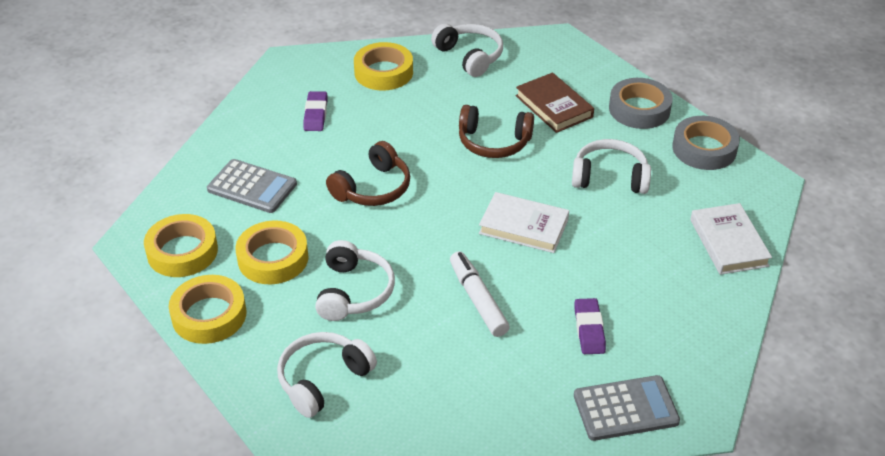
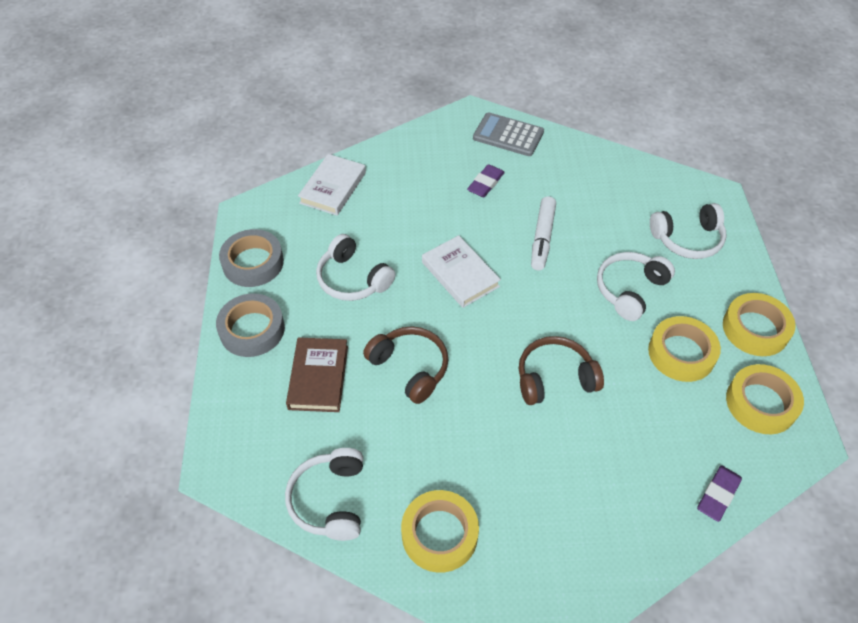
camera: 145 degrees left, 10 degrees up
(252, 187) = (667, 444): grey calculator -> none
(315, 114) = (554, 510): purple eraser -> purple eraser (718, 495)

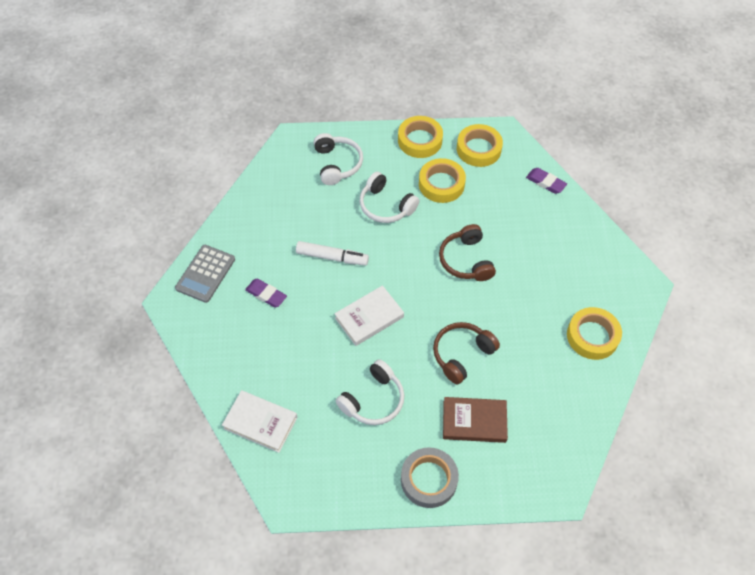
camera: 90 degrees left, 5 degrees up
(253, 263) = (353, 488): grey tape -> none
(330, 500) = (577, 406): white headphones -> none

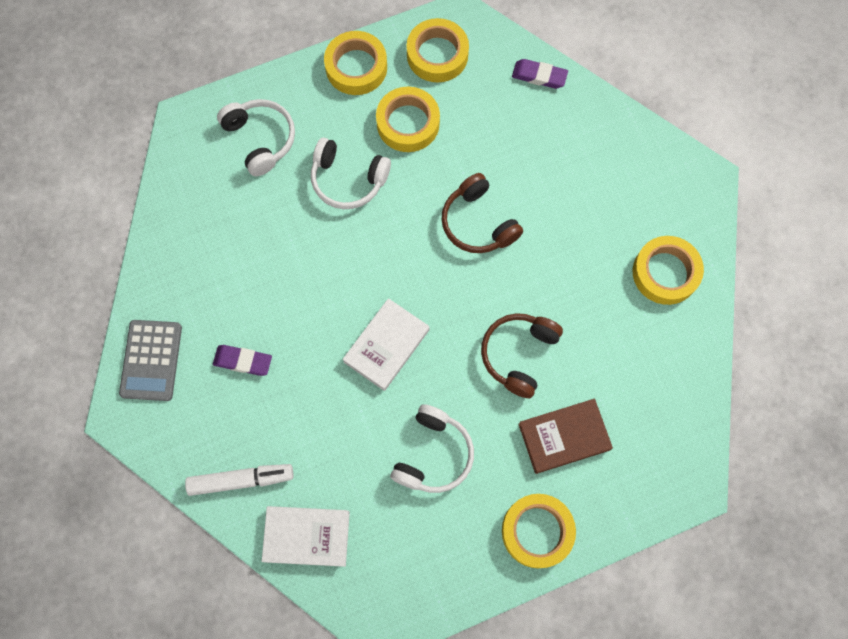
camera: 20 degrees left, 15 degrees up
(332, 257) = (307, 278): white marker -> white marker (241, 480)
(429, 479) = (537, 531): grey tape -> yellow tape

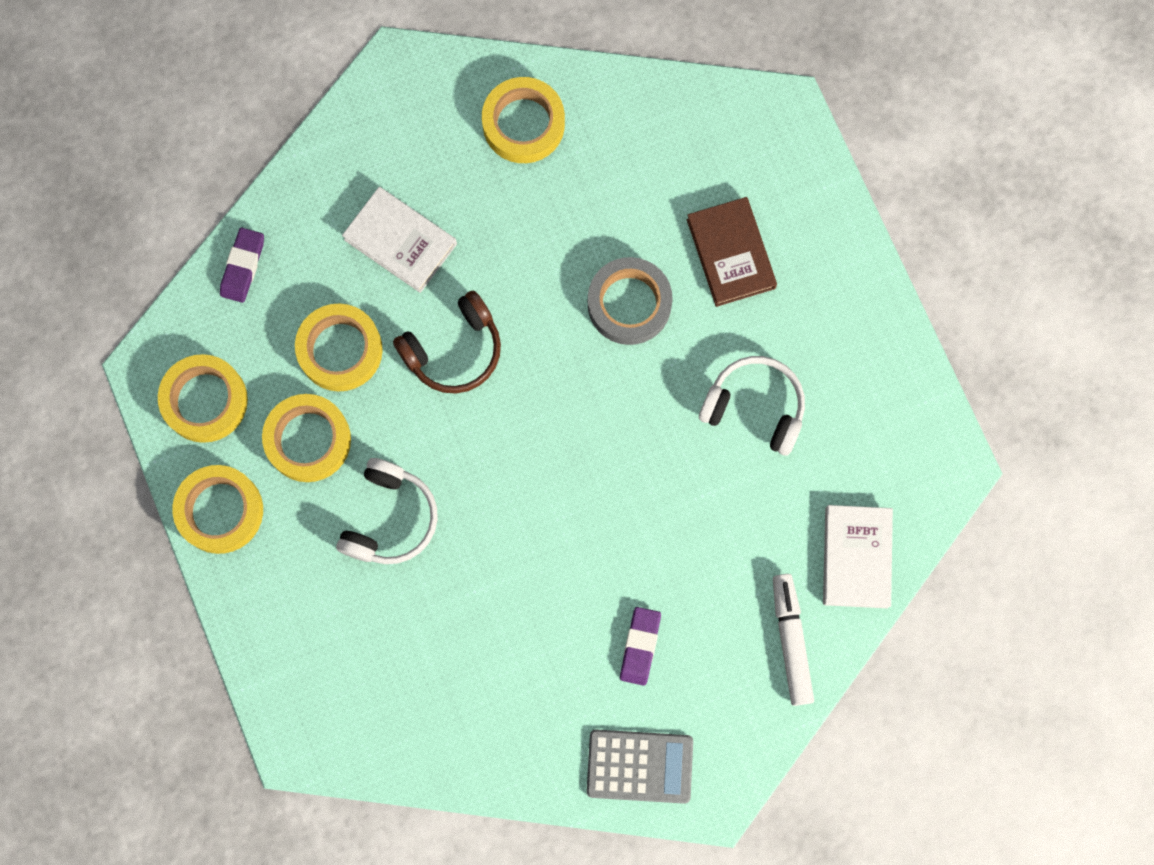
camera: 90 degrees left, 5 degrees up
(260, 139) = (327, 639): white headphones -> none
(386, 346) = (618, 465): white book -> white book (400, 242)
(518, 354) = (629, 304): brown headphones -> grey tape
(537, 531) = (842, 288): yellow tape -> yellow tape (340, 350)

